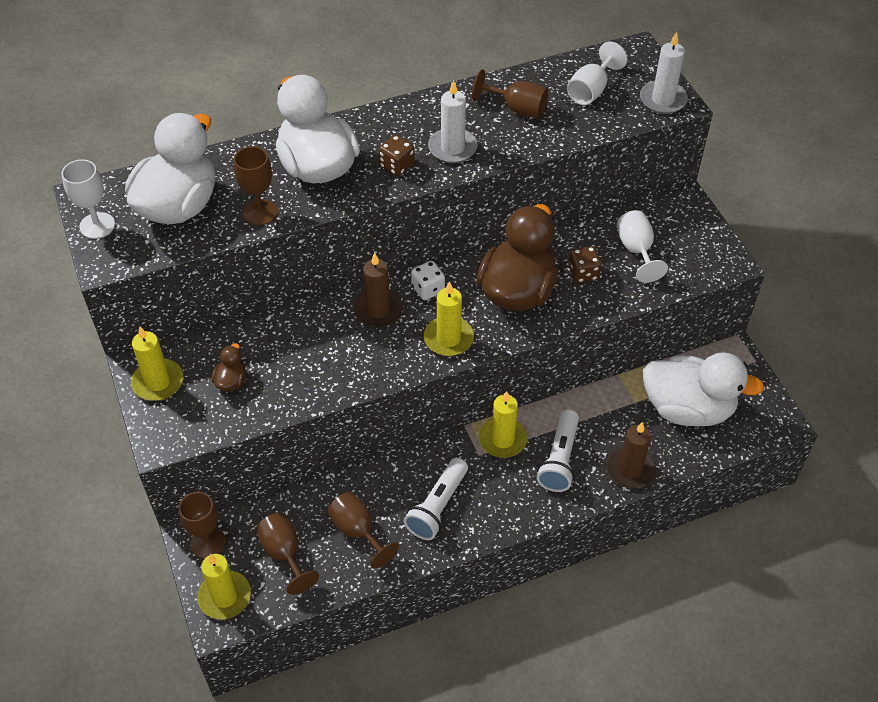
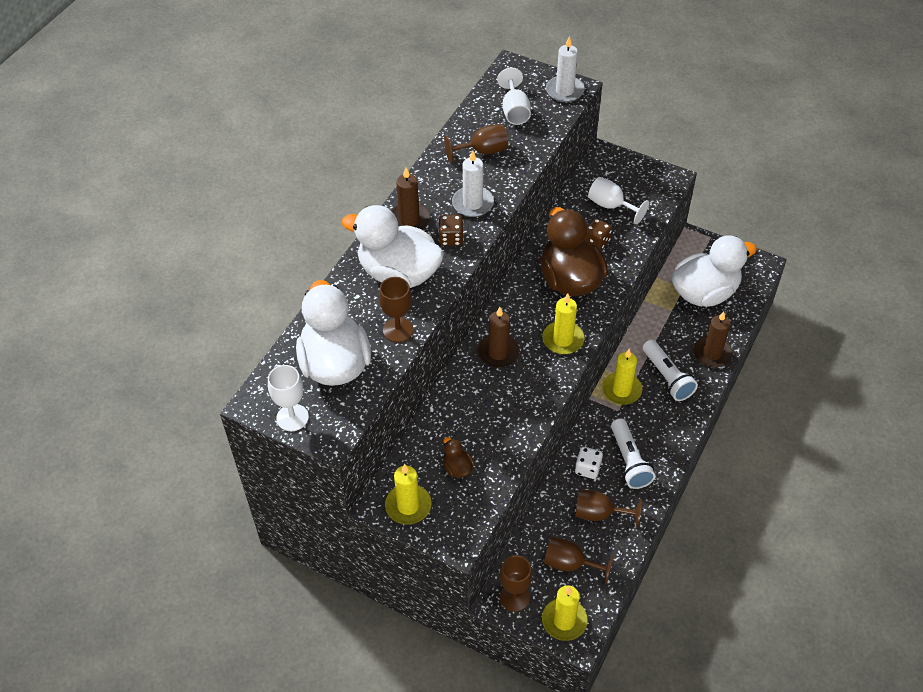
camera: 40 degrees left, 0 degrees up
(380, 128) = (409, 220): none -> brown candle
(428, 289) = (514, 317): white dice -> white dice (587, 469)

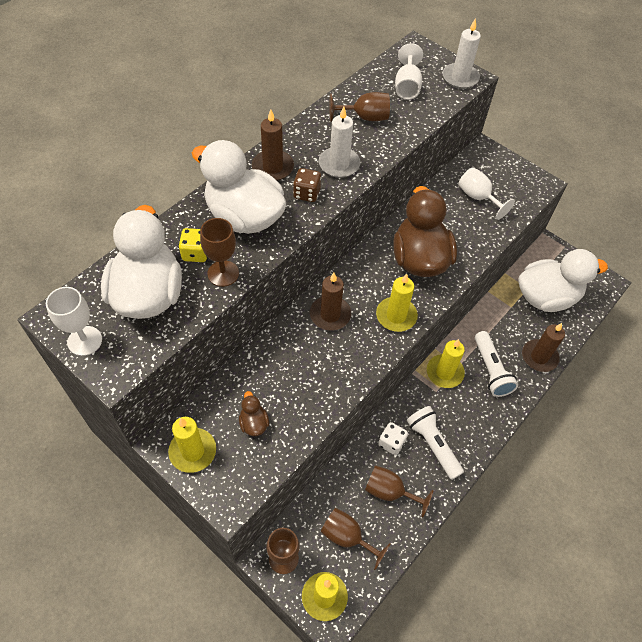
camera: 10 degrees right, 5 degrees up
(365, 317) = (196, 253): none -> yellow dice
(596, 242) = (455, 228): brown dice -> none
(629, 461) = (433, 445): white flashlight -> white flashlight turned 150 degrees clockwise

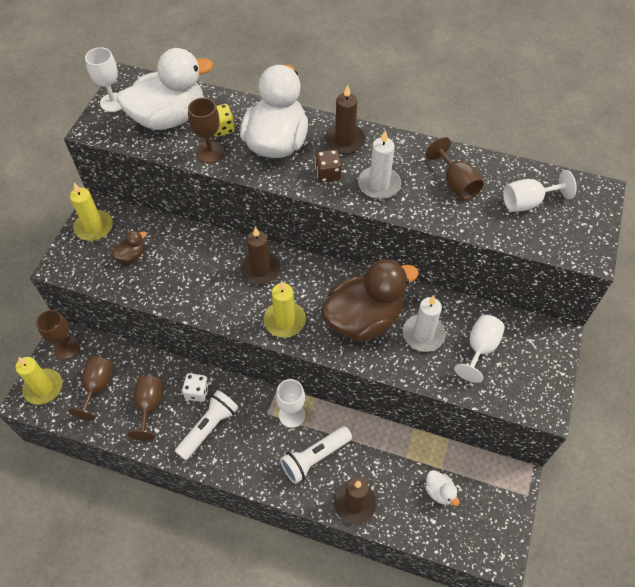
camera: 70 degrees right, 0 degrees up
(444, 372) = (292, 415): yellow candle -> white goblet
(460, 78) = (580, 244): white candle -> white candle (423, 334)
(546, 297) = (439, 492): white duck -> white duck, size x0.41

